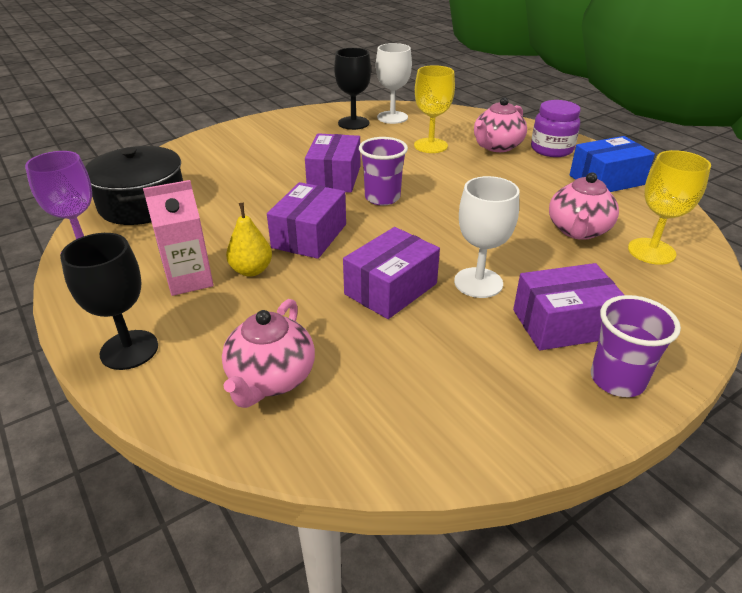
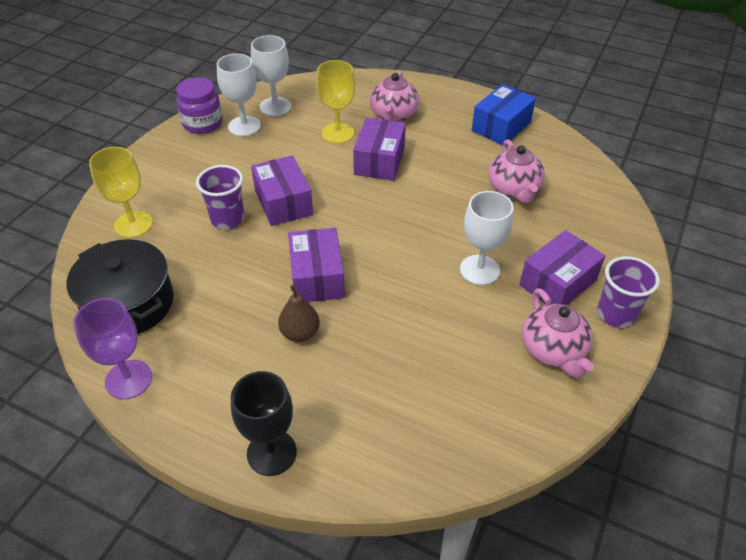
camera: 30 degrees left, 10 degrees up
(189, 280) = (256, 365): pink carton -> none
(251, 270) = (300, 333): yellow pear -> brown pear
(271, 379) = (402, 422): pink teapot -> pink teapot (553, 350)
(353, 123) = (244, 126): black goblet -> white goblet
(382, 198) = (343, 211): purple cup -> purple cup (227, 219)
(391, 289) = (423, 303): purple box -> purple box (379, 161)
(551, 149) = (439, 104): purple jar -> purple jar (202, 123)
(651, 251) = (573, 191): yellow goblet -> yellow goblet (133, 224)

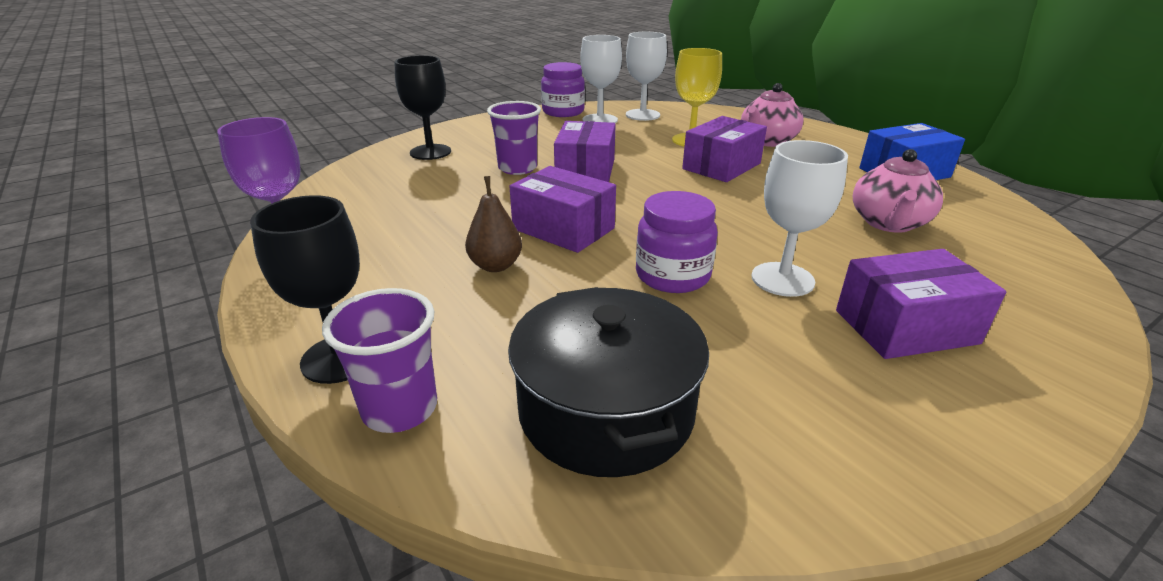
camera: 30 degrees right, 15 degrees down
(129, 303) = (361, 196): black pot -> black pot (606, 410)
(133, 224) = (430, 152): yellow goblet -> black goblet
(317, 277) = (563, 229): purple box -> purple box turned 75 degrees counterclockwise
(416, 294) = (672, 275): none -> purple jar
(553, 350) = (847, 401): pink teapot -> none
(615, 314) = (1002, 396): purple cup -> purple cup (400, 409)

